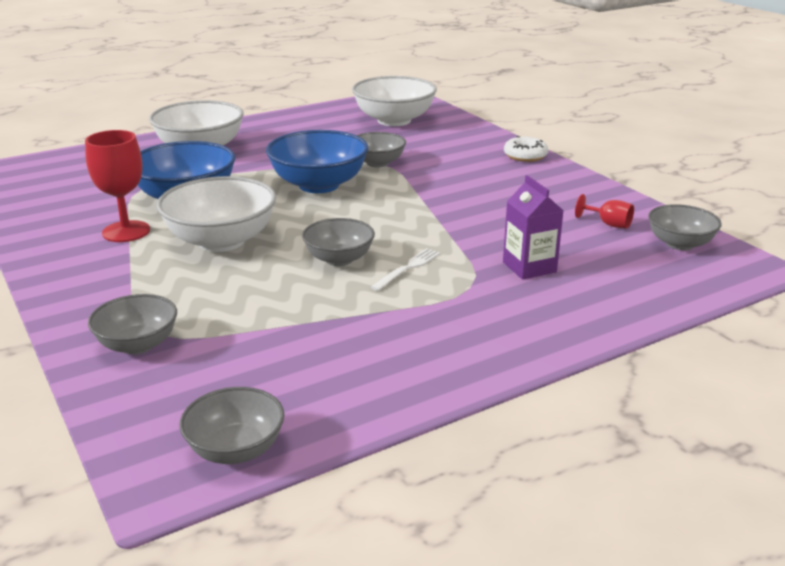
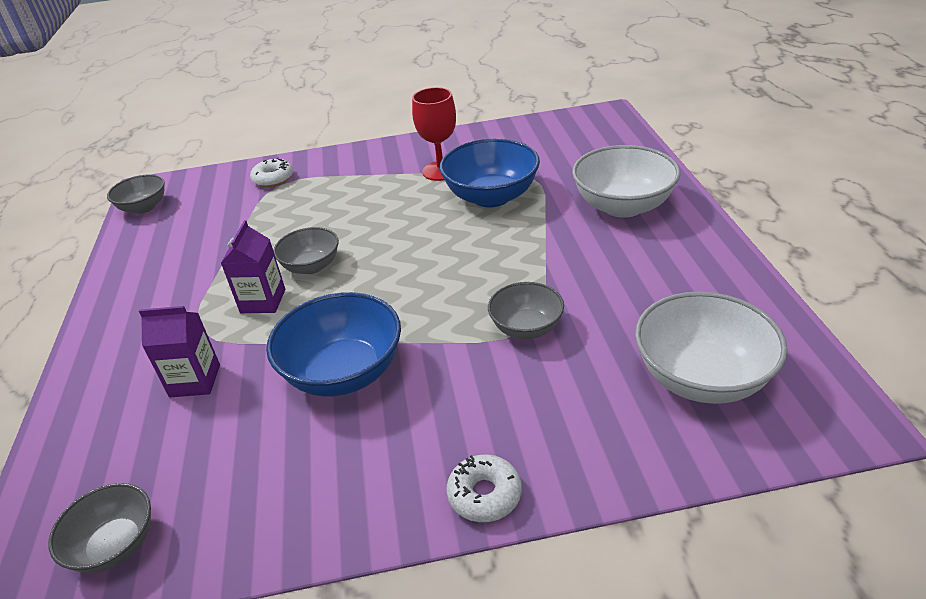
camera: 115 degrees right, 10 degrees up
(138, 344) = (273, 179): grey bowl -> white donut
(221, 241) = (391, 211): white bowl -> none
(319, 185) = (480, 274): blue bowl -> blue bowl (344, 372)
(407, 268) = (263, 301): white fork -> purple carton
(608, 224) = (217, 493): red goblet -> none

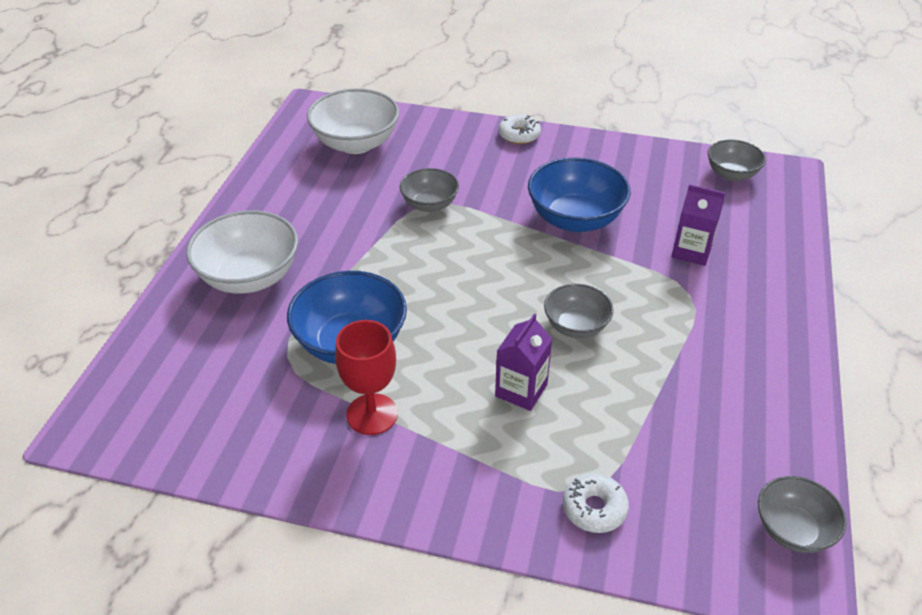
camera: 160 degrees left, 5 degrees up
(263, 301) = (630, 303): purple carton -> purple carton (521, 390)

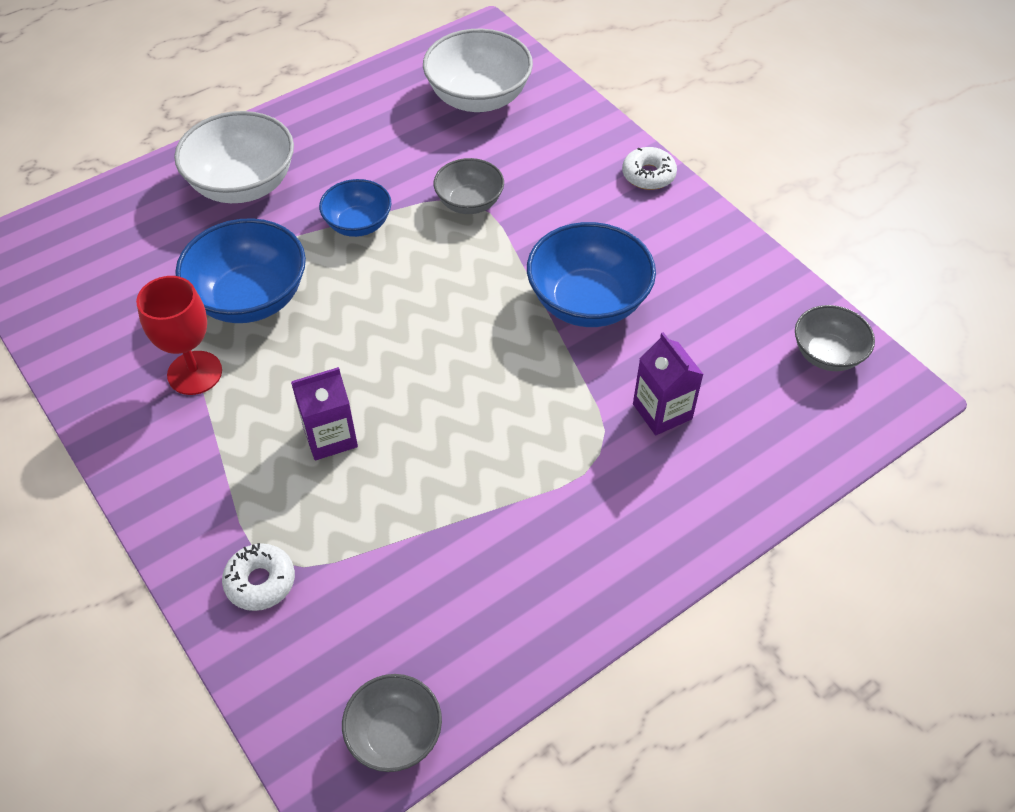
camera: 40 degrees right, 10 degrees up
(370, 256) = (358, 224): none -> blue bowl
(576, 326) = (450, 411): grey bowl -> none

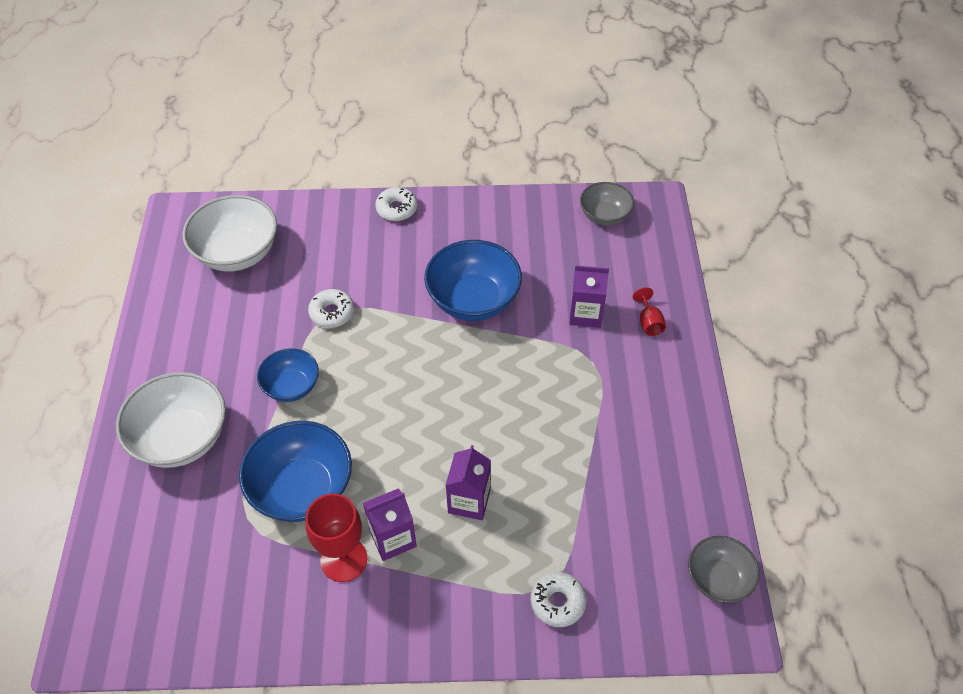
camera: 55 degrees left, 0 degrees up
(243, 398) = (393, 538): none -> purple carton
(469, 203) = (332, 313): grey bowl -> white donut
(707, 480) = (649, 322): none -> red goblet

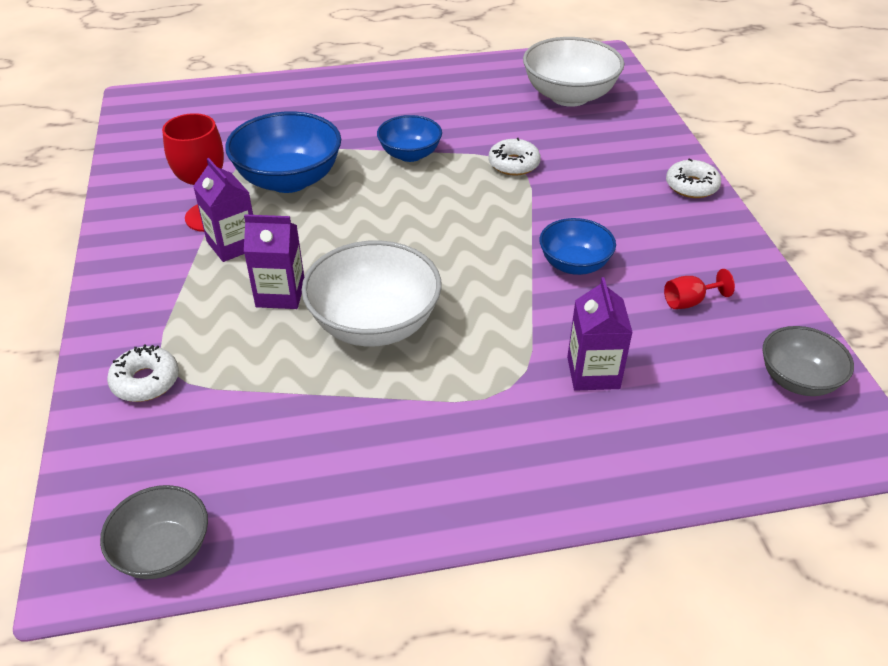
camera: 80 degrees right, 10 degrees down
(182, 438) = (338, 106): white bowl -> white bowl (374, 324)
(473, 300) = (574, 264): blue bowl -> blue bowl, size x0.60
(649, 322) = (604, 446): red goblet -> red goblet (689, 302)

